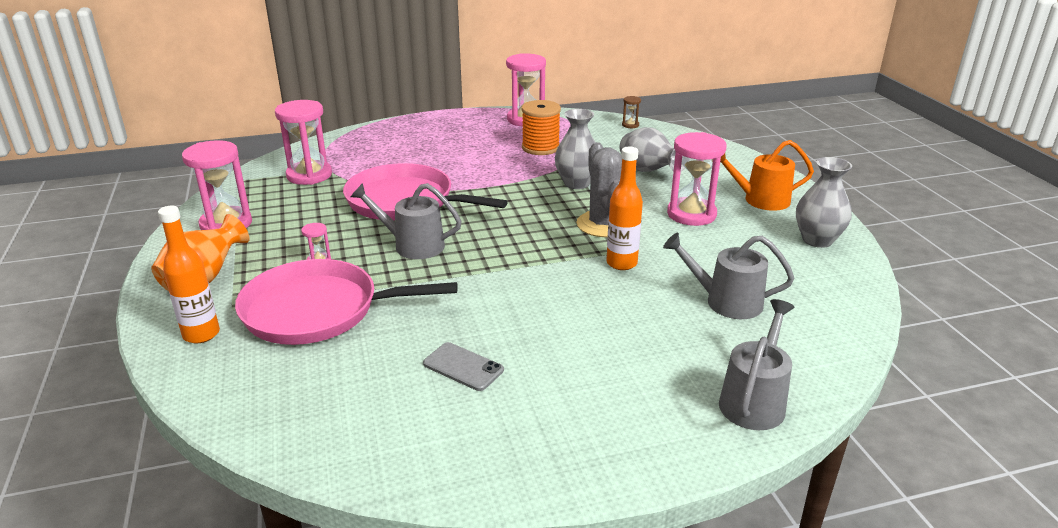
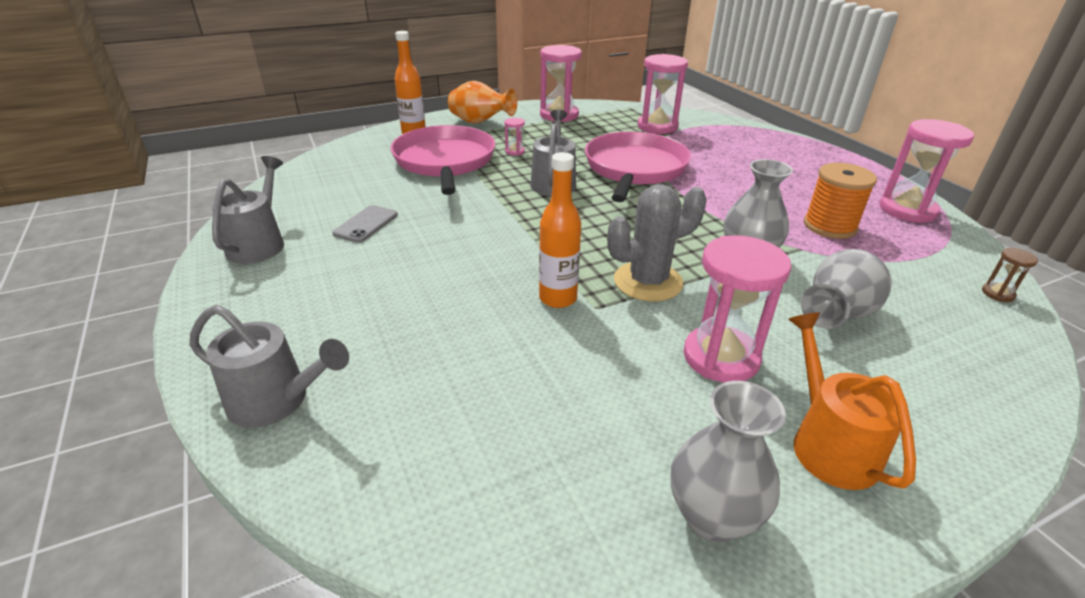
camera: 80 degrees right, 5 degrees up
(726, 302) = (484, 385): grey watering can -> grey watering can (259, 243)

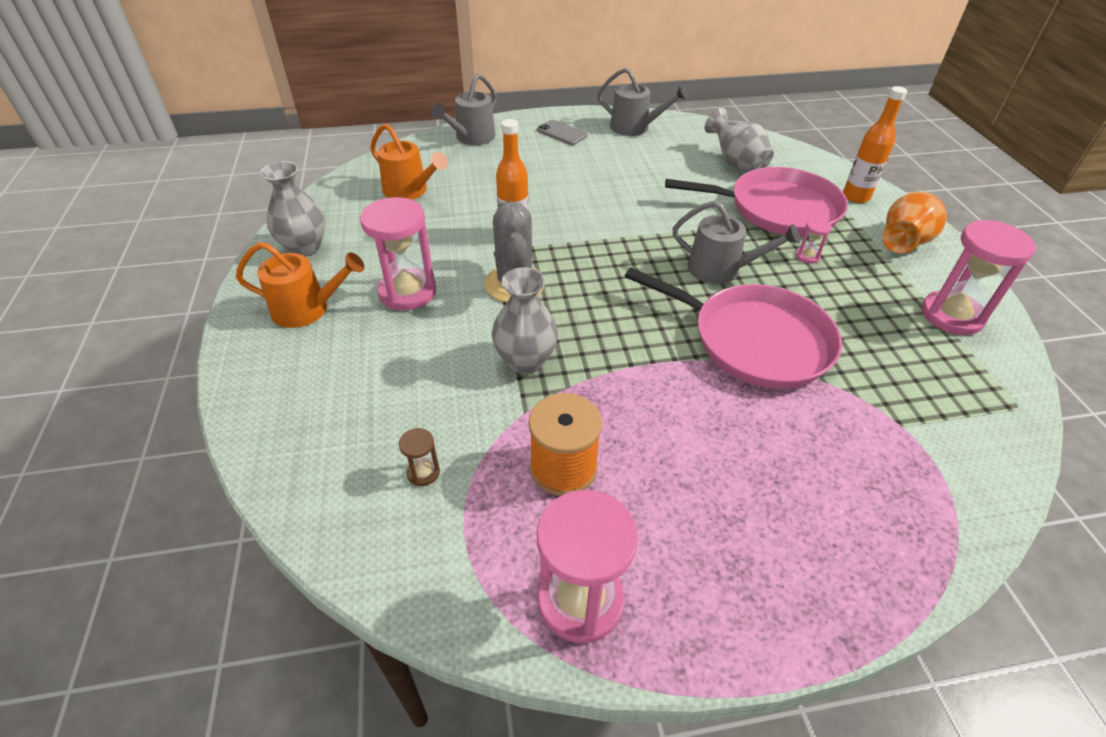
camera: 105 degrees right, 10 degrees up
(366, 224) = (652, 165): grey phone -> grey phone (562, 133)
(484, 432) = (409, 191): none -> orange watering can
(657, 127) = (923, 412): pink hourglass -> none
(836, 315) = (412, 381): grey vase -> grey vase (735, 163)
(998, 294) = (366, 548): brown hourglass -> brown hourglass (423, 472)

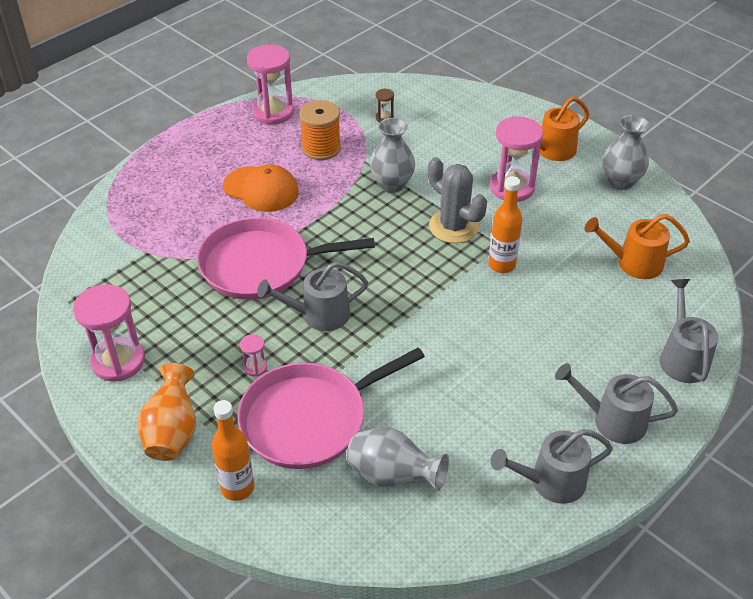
camera: 145 degrees right, 0 degrees up
(562, 133) = (612, 420): grey phone -> grey watering can
(697, 442) = (261, 189): none -> orange cap

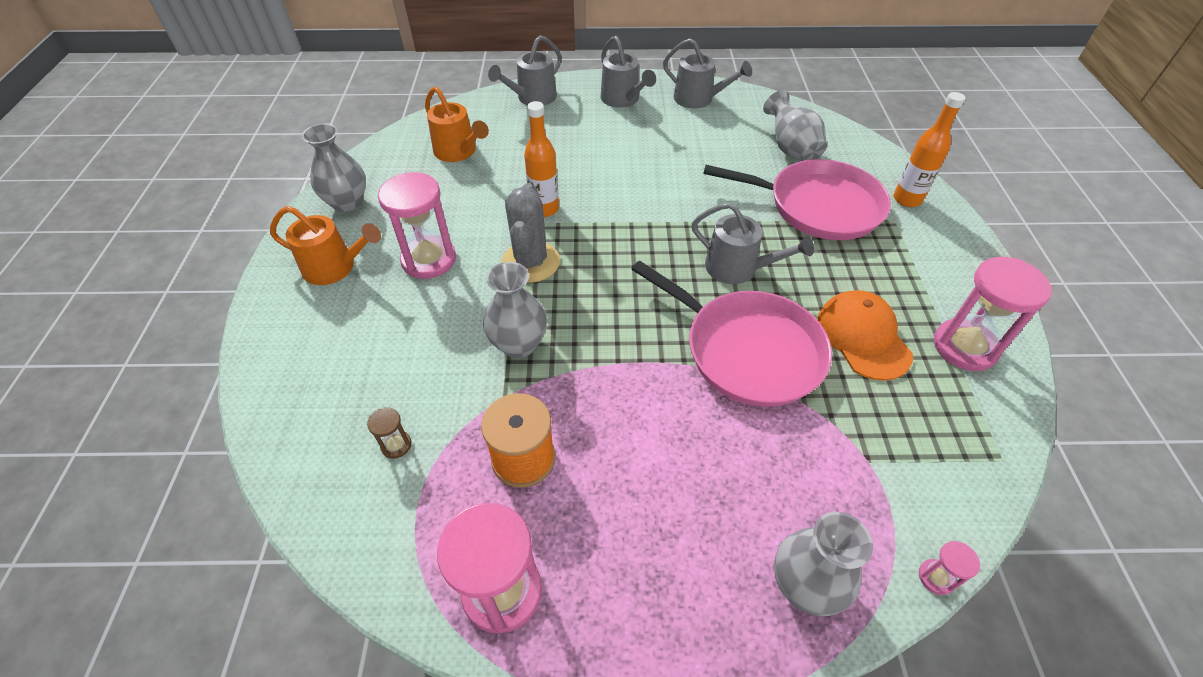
camera: 135 degrees left, 5 degrees up
(146, 186) = (804, 586): none -> grey vase
(172, 432) = (939, 259): orange vase -> none
(255, 367) = (832, 263): pink hourglass -> pink hourglass (936, 577)
(261, 189) = (658, 450): orange cap -> orange cap (863, 337)

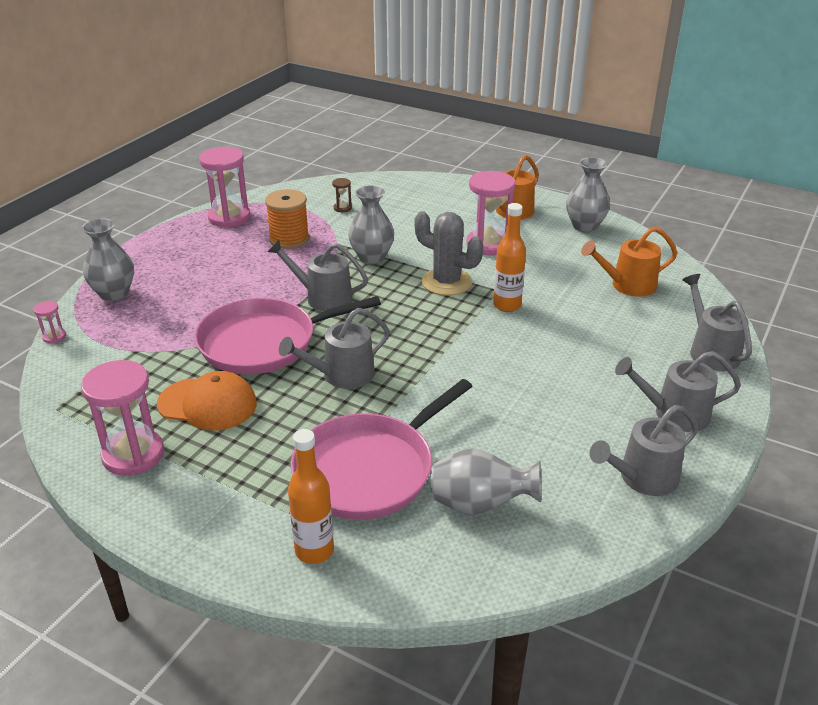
camera: 120 degrees right, 15 degrees down
(632, 345) = (323, 298): none -> grey watering can

